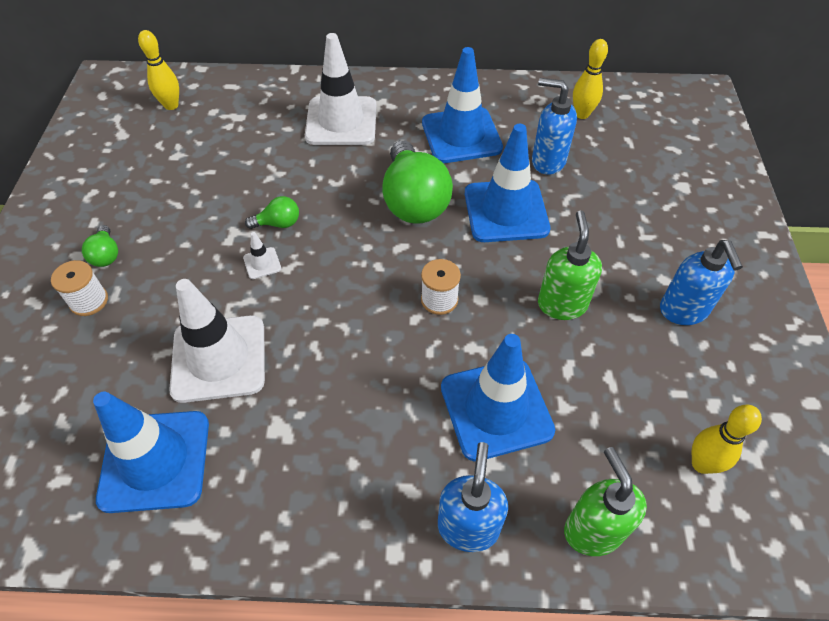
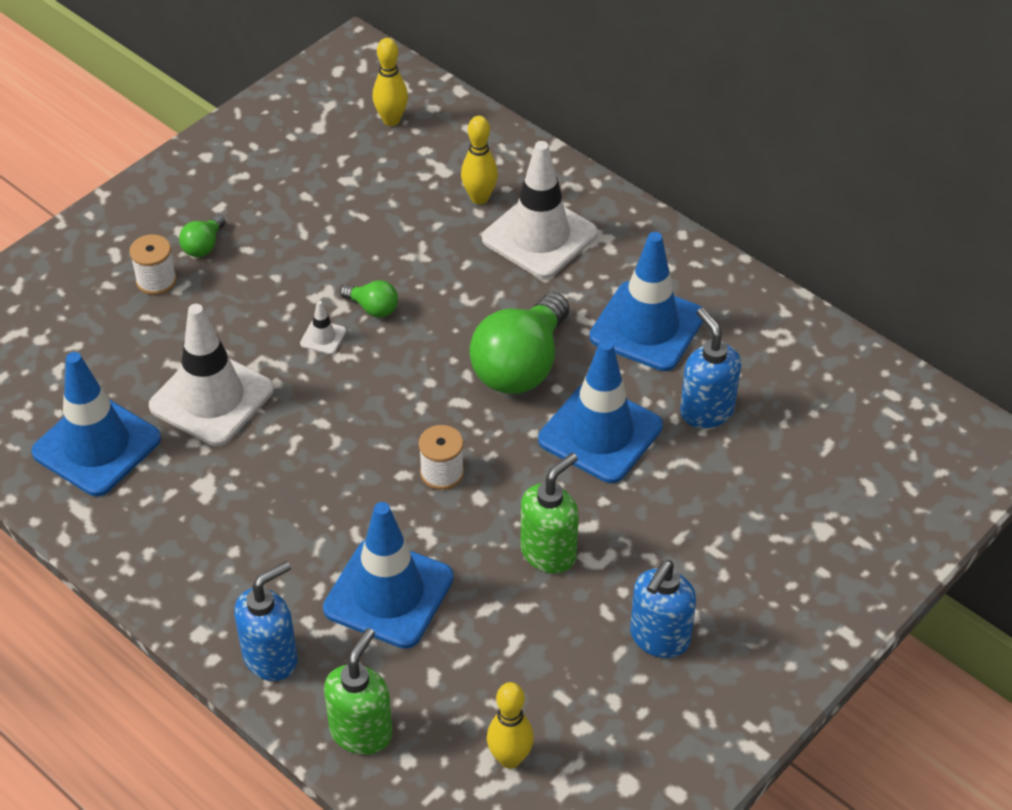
camera: 40 degrees right, 5 degrees down
(582, 114) = (811, 384): yellow bowling pin -> yellow bowling pin (479, 198)

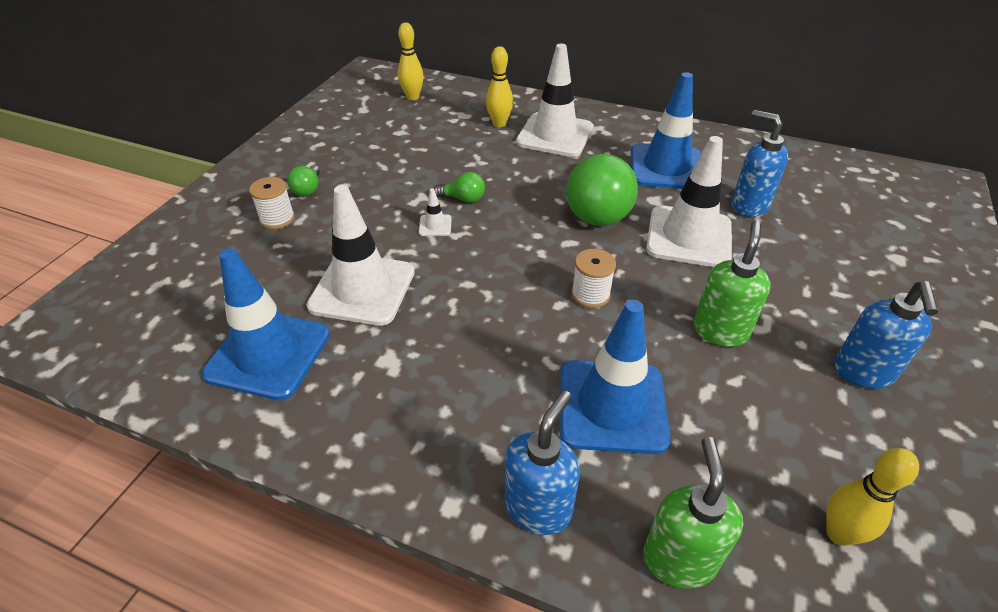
camera: 20 degrees left, 5 degrees down
(600, 433) = (689, 237): blue traffic cone -> white traffic cone

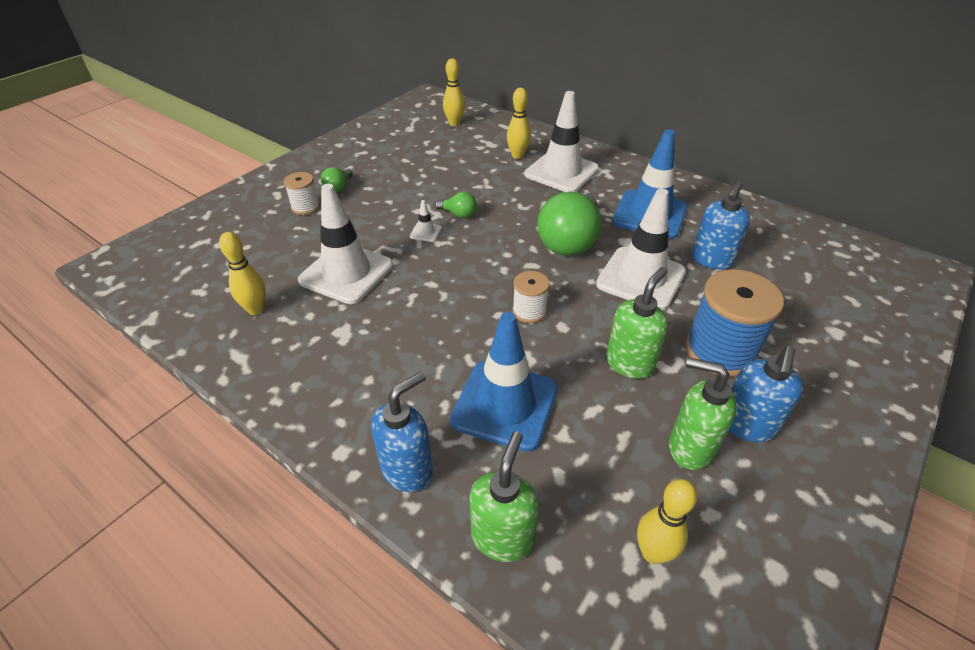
camera: 15 degrees right, 0 degrees up
(268, 354) = (256, 309): blue traffic cone -> yellow bowling pin
(749, 205) = (711, 260): blue soap dispenser -> blue soap dispenser turned 120 degrees counterclockwise
(801, 299) = (719, 351): none -> blue spool
(820, 409) = (689, 447): none -> green soap dispenser

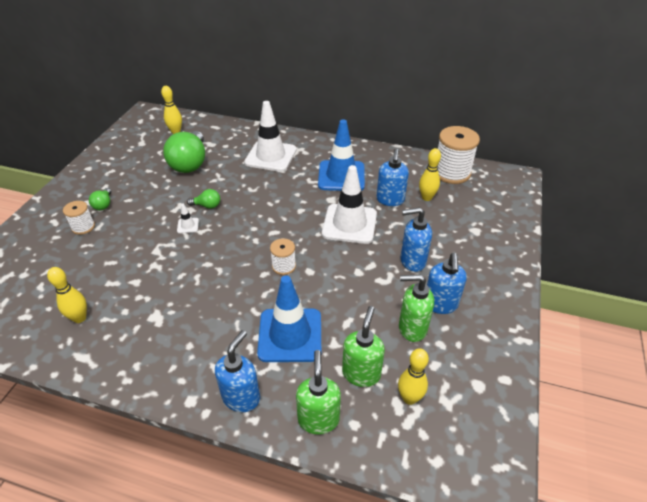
camera: 20 degrees left, 0 degrees up
(346, 273) = (139, 272): white traffic cone -> none
(517, 155) = (234, 149): yellow bowling pin -> yellow bowling pin (426, 198)
(570, 241) = (294, 208): green light bulb -> green light bulb (190, 163)
(630, 363) = (360, 284): green soap dispenser -> green soap dispenser (361, 373)
(719, 351) = (412, 261): blue spool -> blue soap dispenser
(818, 243) = (451, 173): none -> white spool

